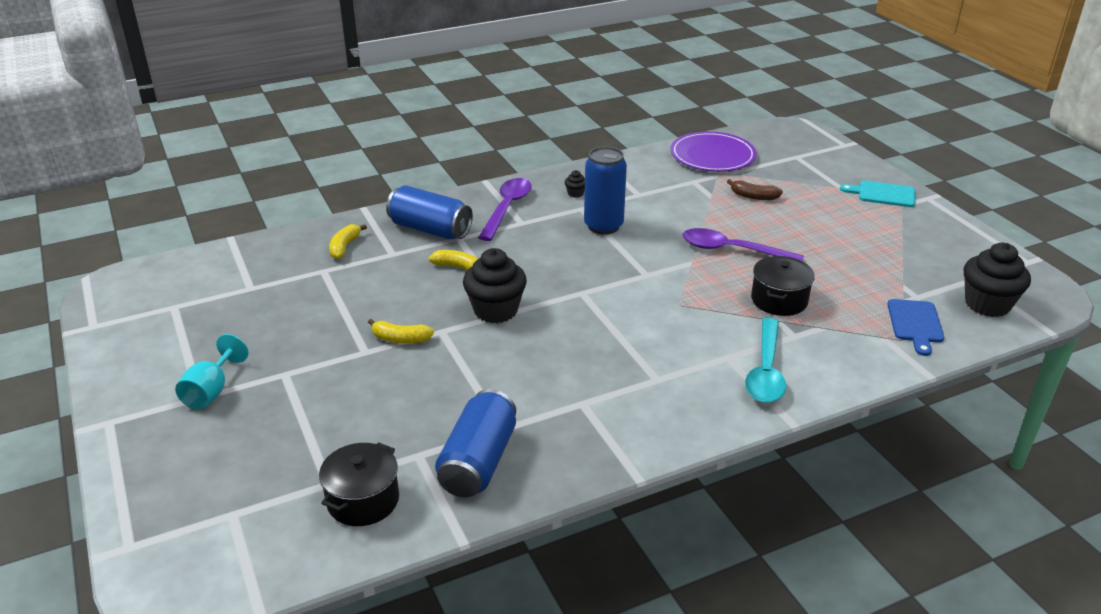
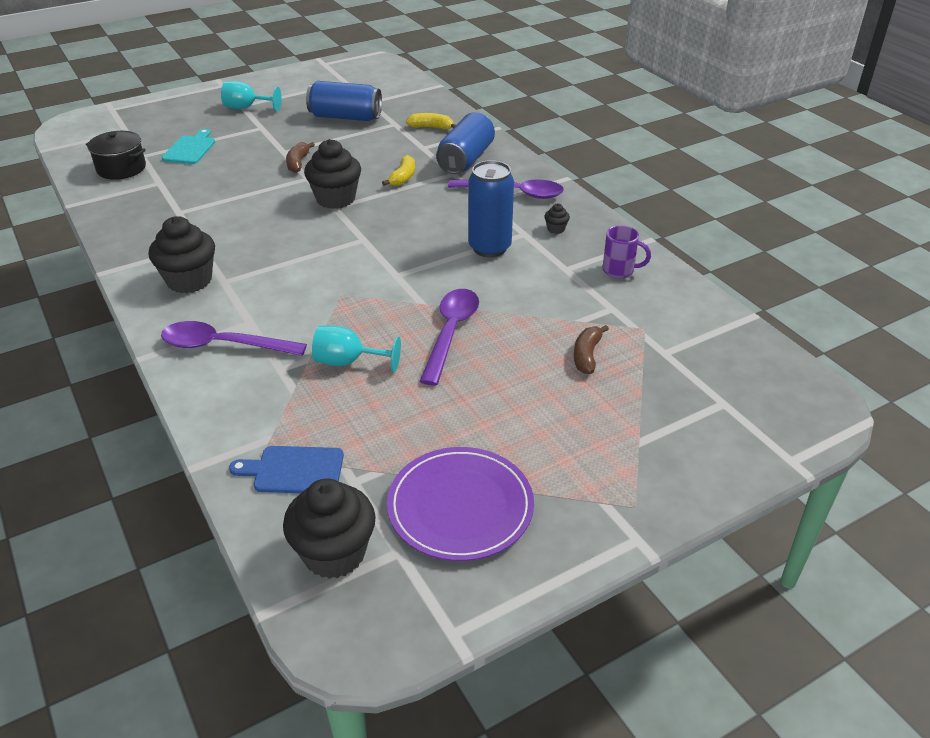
camera: 85 degrees right, 5 degrees up
(400, 339) = (298, 163): yellow banana -> brown banana
(478, 461) = (144, 205): blue can -> blue can (345, 117)
(641, 173) = (619, 270): none -> purple mug
(655, 404) = (189, 280): none -> black cupcake
(712, 155) = (691, 325): purple plate -> purple plate (460, 506)
(766, 371) = (223, 345): turquoise spoon -> purple spoon
(779, 300) = (348, 362): black pot -> turquoise goblet
(883, 194) = (633, 485): turquoise cutting board -> turquoise cutting board (190, 149)

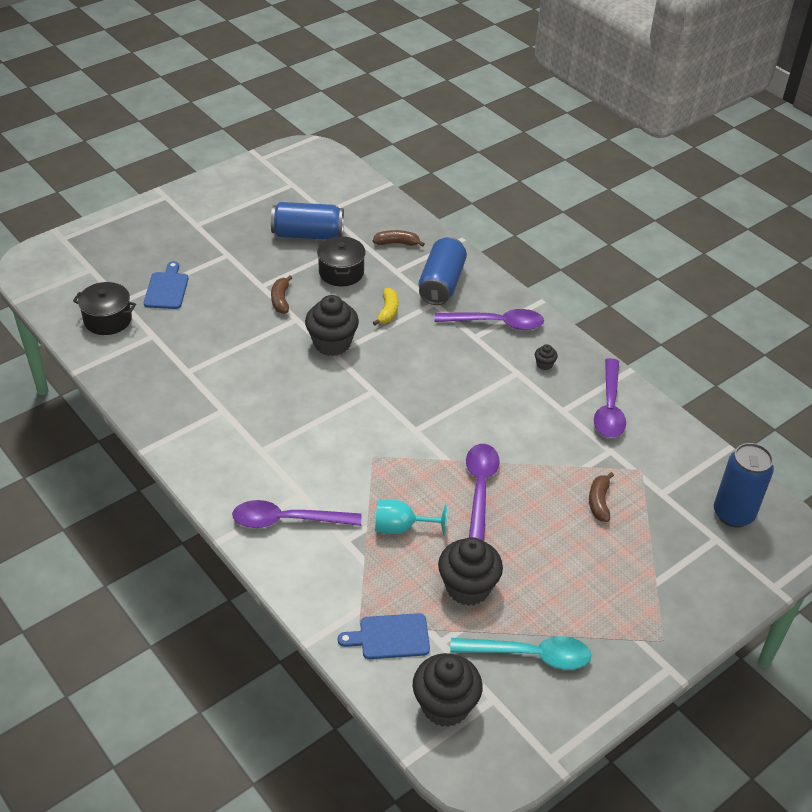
camera: 10 degrees left, 5 degrees up
(189, 280) = (229, 452): black cupcake -> black cupcake (468, 587)
(190, 149) = (167, 289): turquoise cutting board -> blue cutting board
(246, 108) = (203, 228): turquoise goblet -> none
(367, 146) = (341, 272): none -> black pot
(431, 127) = (397, 243): yellow banana -> brown banana
(460, 506) = (530, 655): purple plate -> turquoise spoon
(489, 248) = (490, 391): blue can -> blue can (733, 514)
(619, 270) = (609, 408): purple mug -> purple spoon

